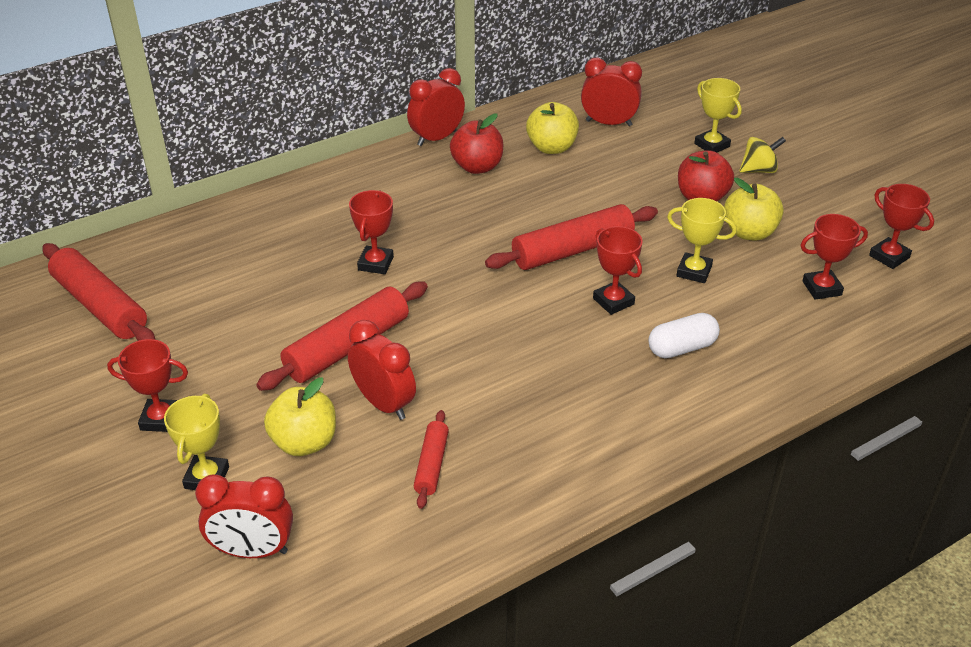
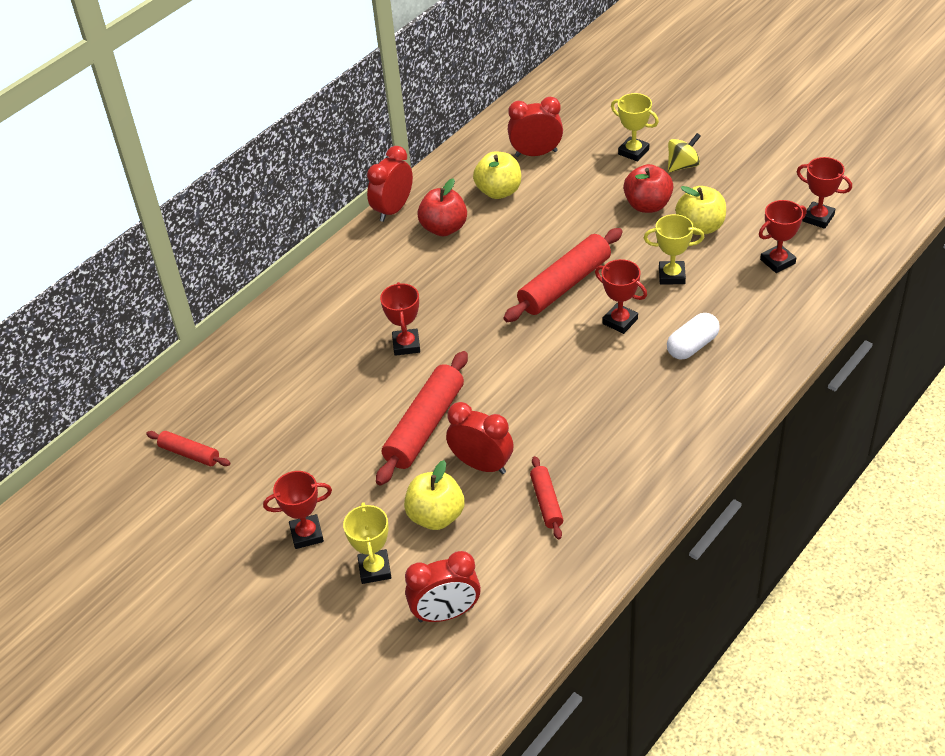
camera: 15 degrees left, 5 degrees up
(100, 306) = (189, 454): red rolling pin -> red rolling pin, size x0.54

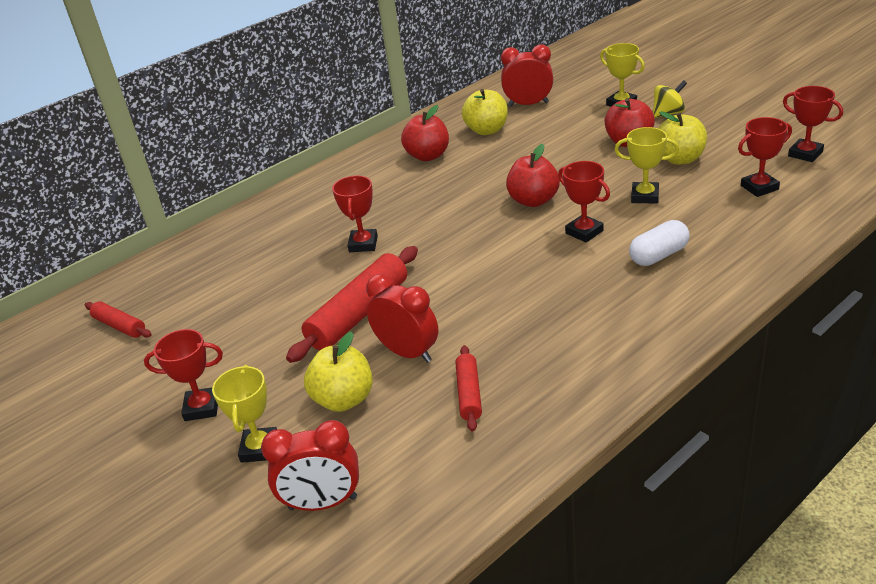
camera: 10 degrees right, 10 degrees down
(393, 209) = (385, 142): red clock -> none
(564, 284) = (533, 200): red rolling pin -> red apple

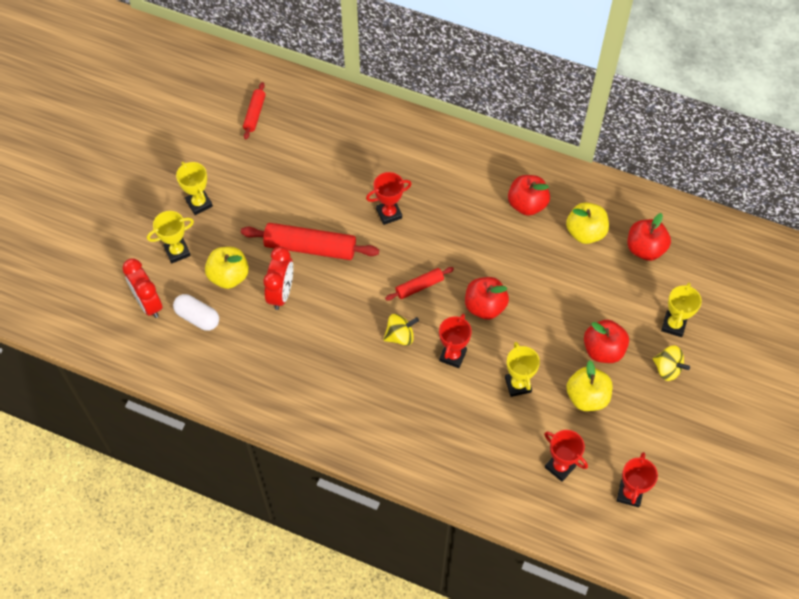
camera: 60 degrees right, 25 degrees up
(202, 407) = (199, 203): red trophy -> yellow trophy
(469, 393) = (255, 343): red rolling pin -> red rolling pin (419, 286)
(528, 104) = (645, 249): red clock -> red apple
(535, 265) = (400, 336): none -> yellow spinning top
(659, 255) = (438, 414): white capsule -> white capsule (197, 317)

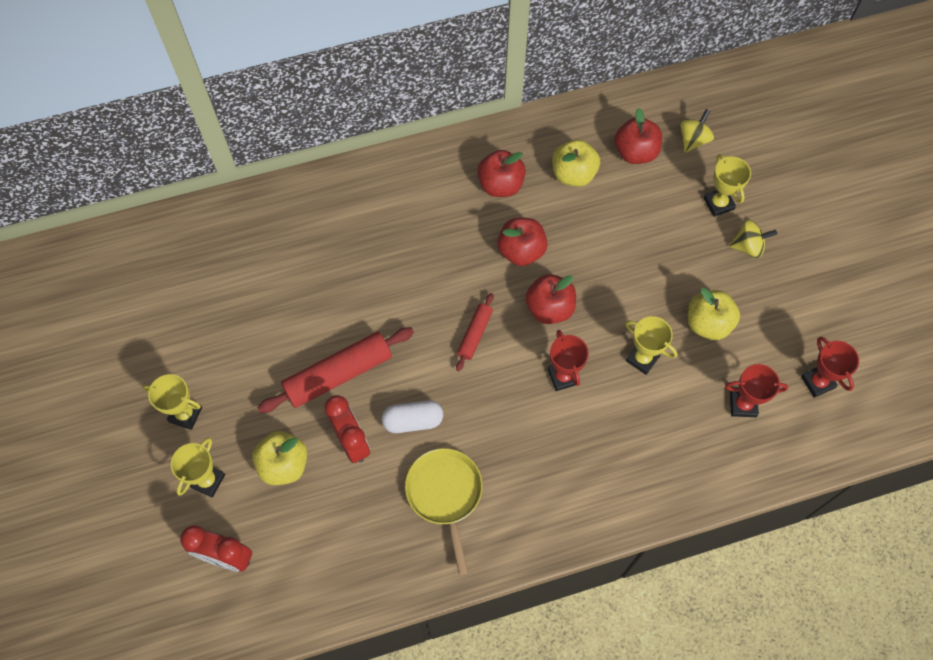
camera: 40 degrees left, 5 degrees up
(197, 317) = (290, 531): white capsule -> white capsule (413, 421)
(254, 114) = (160, 281): red rolling pin -> none
(309, 368) = (445, 494): none -> yellow pan
(389, 213) = (383, 285): red trophy -> none
(400, 336) = (500, 395): yellow spinning top -> yellow spinning top (693, 140)
(603, 350) = (683, 270): red apple -> red apple (521, 251)

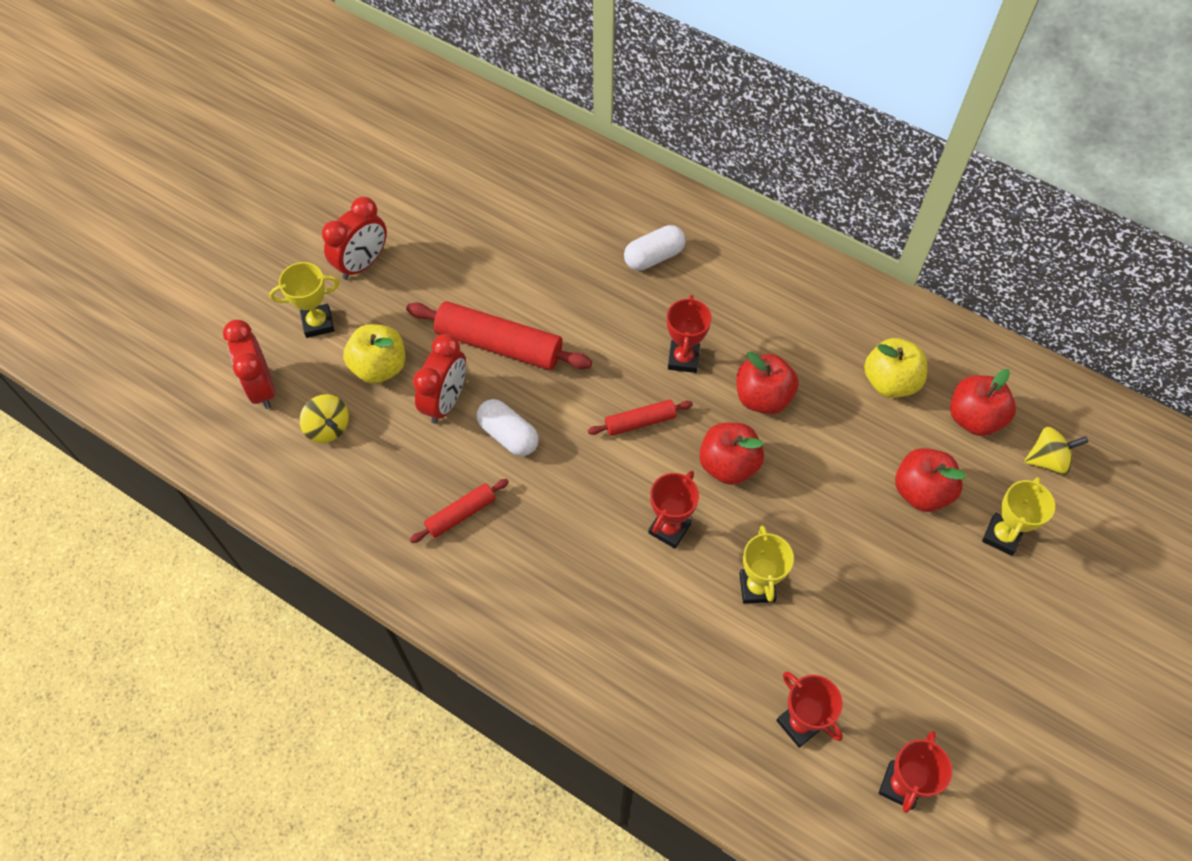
camera: 50 degrees right, 5 degrees down
(185, 414) = (362, 264): yellow trophy -> red clock
(361, 228) = (654, 257): none -> white capsule
(445, 494) = (461, 514): yellow pan -> red rolling pin
(453, 273) = (683, 359): none -> red trophy
(500, 185) = (812, 330): red apple -> red apple (921, 491)
(708, 323) = (856, 623): yellow apple -> none
(748, 246) = (984, 600): yellow spinning top -> yellow spinning top (328, 428)

